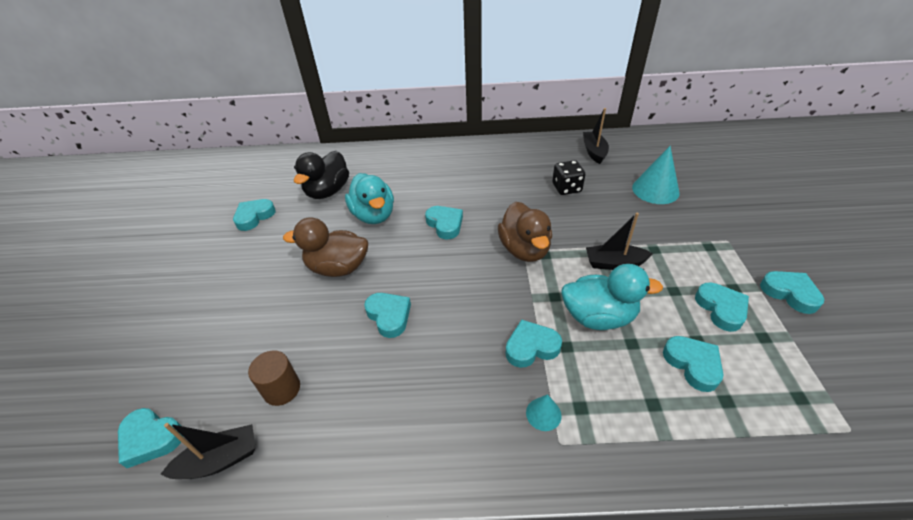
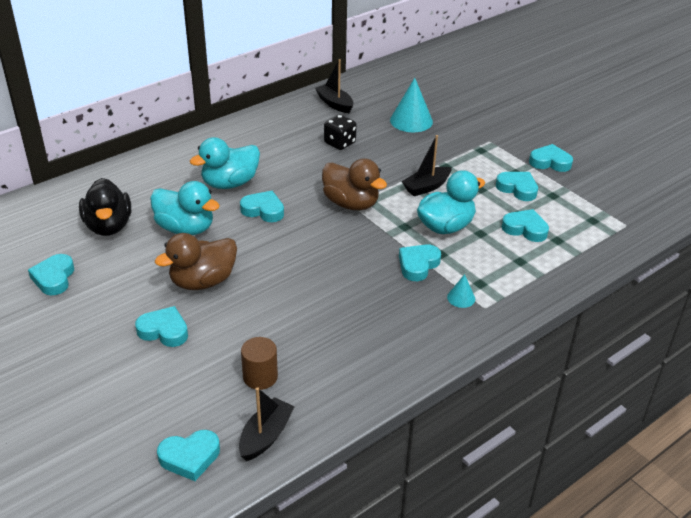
camera: 40 degrees left, 5 degrees down
(389, 316) = (291, 294): turquoise heart -> turquoise heart (164, 331)
(443, 190) = (230, 183): none -> turquoise duck

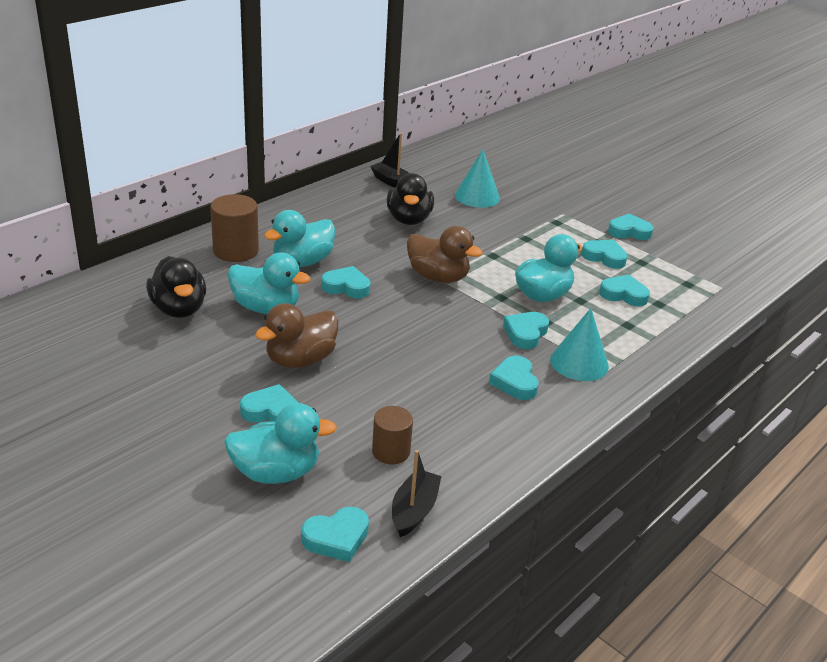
camera: 10 degrees left, 5 degrees down
(54, 278) = (130, 364): turquoise heart -> turquoise heart (515, 382)
(153, 390) = (276, 472): none -> turquoise duck
(173, 170) = (236, 251): none -> brown cylinder
(339, 143) = (409, 219): black dice -> black duck
(426, 187) = (511, 259): black boat -> none
(461, 298) = (579, 363): turquoise cone -> turquoise cone, size x1.96

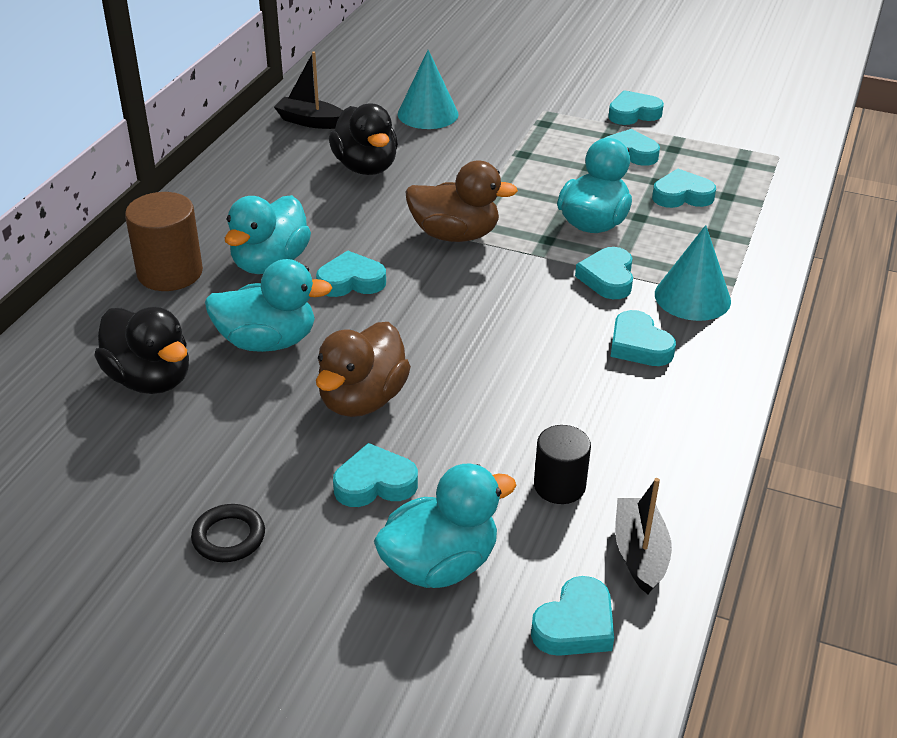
camera: 20 degrees left, 5 degrees up
(159, 413) = (229, 537): none -> black ring
(391, 451) = (559, 486): brown cylinder -> black cylinder

